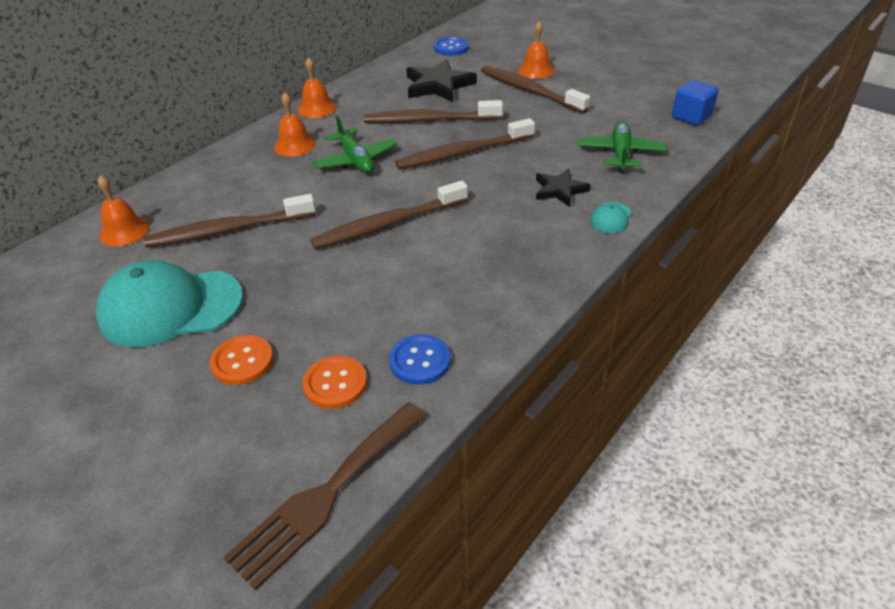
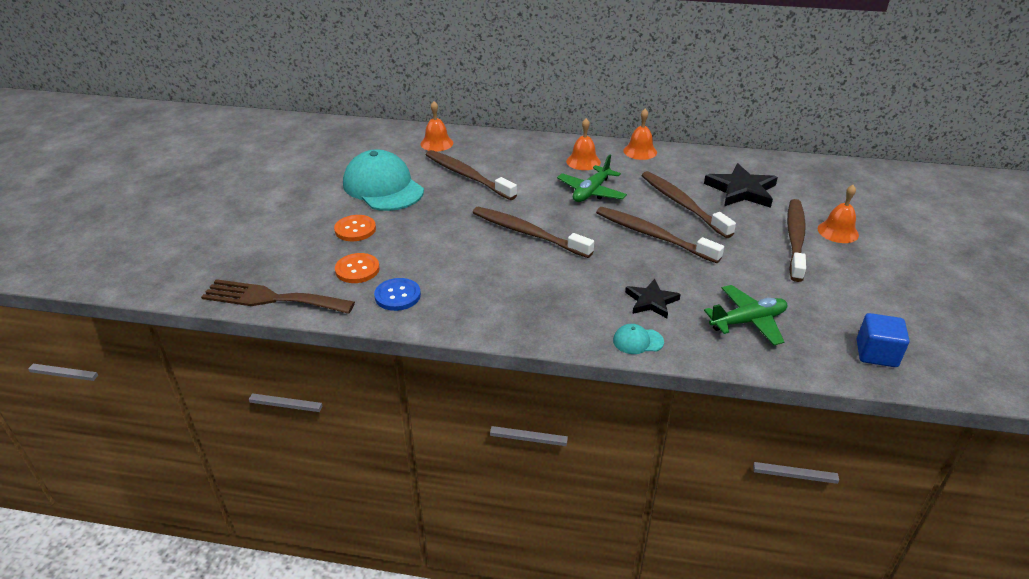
camera: 60 degrees right, 5 degrees down
(451, 48) = (814, 175): blue button -> none

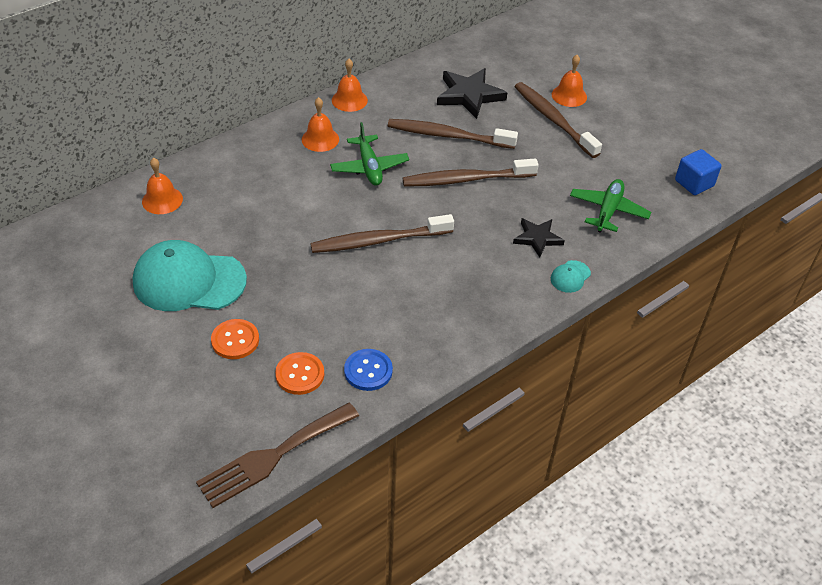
camera: 50 degrees left, 10 degrees up
(467, 176) = (246, 217): brown toothbrush -> none

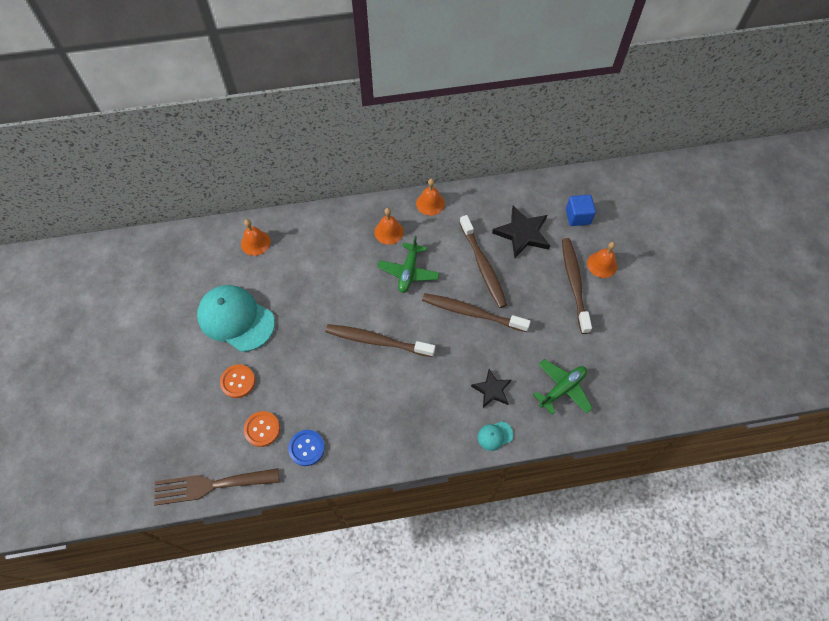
camera: 30 degrees right, 15 degrees up
(448, 136) = (483, 266): brown toothbrush -> brown toothbrush turned 150 degrees counterclockwise
(694, 183) = (650, 393): blue cube -> blue cube (578, 217)

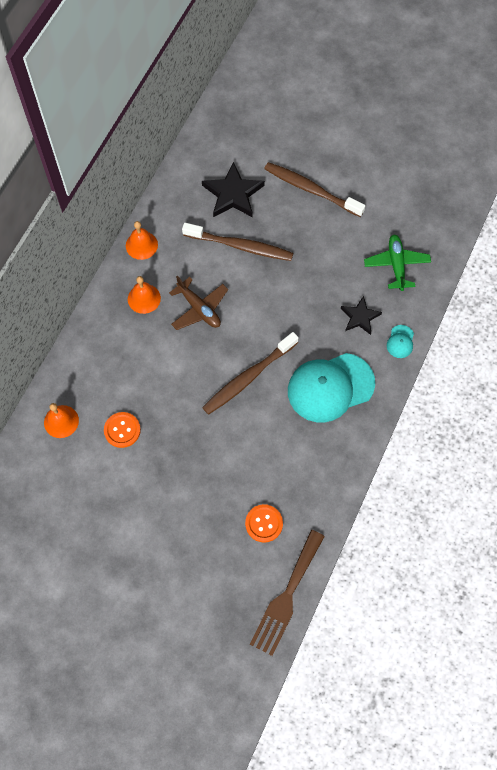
camera: 55 degrees left, 5 degrees up
(236, 319) = (133, 485): turquoise cap -> turquoise cap (330, 387)
(238, 381) = (201, 519): orange button -> orange button (122, 430)
(306, 448) = (308, 496): blue button -> none
(408, 272) = (199, 309): green plane -> brown plane
(472, 313) = (278, 285): brown toothbrush -> none
(578, 217) = (250, 141): blue cube -> none
(602, 264) = (310, 157): orange bell -> none

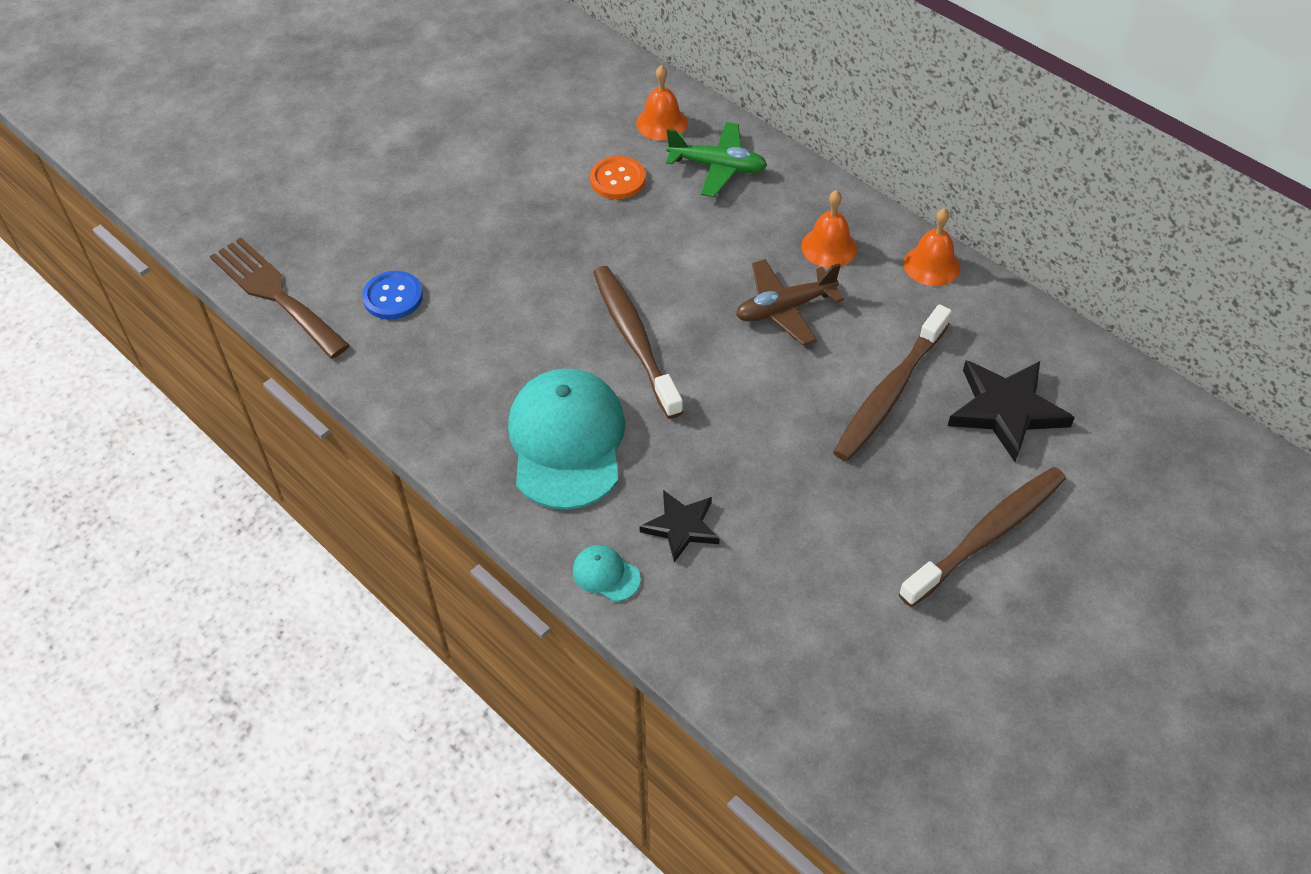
camera: 110 degrees right, 15 degrees down
(264, 523) = (393, 297): orange button -> blue button
(396, 265) = (770, 625): green plane -> green plane (717, 167)

